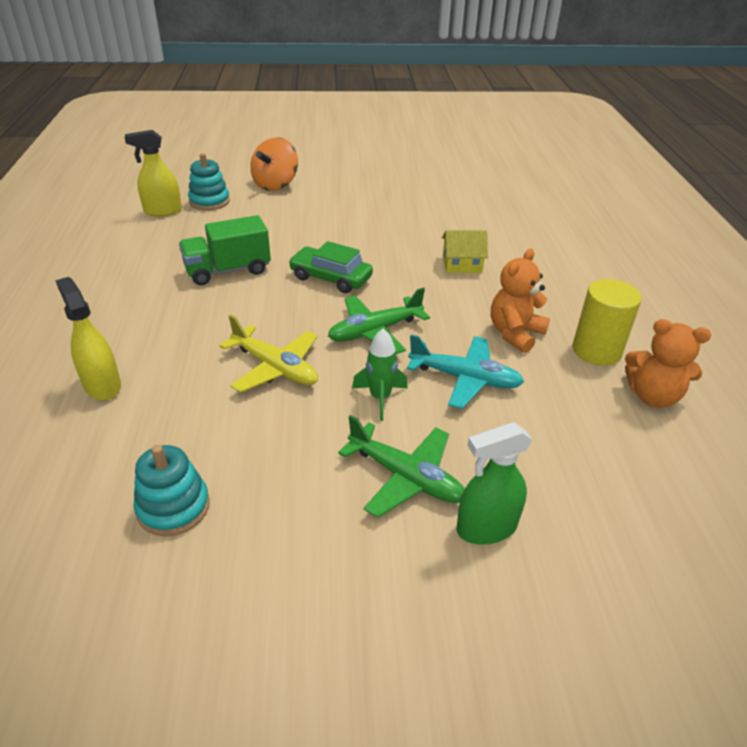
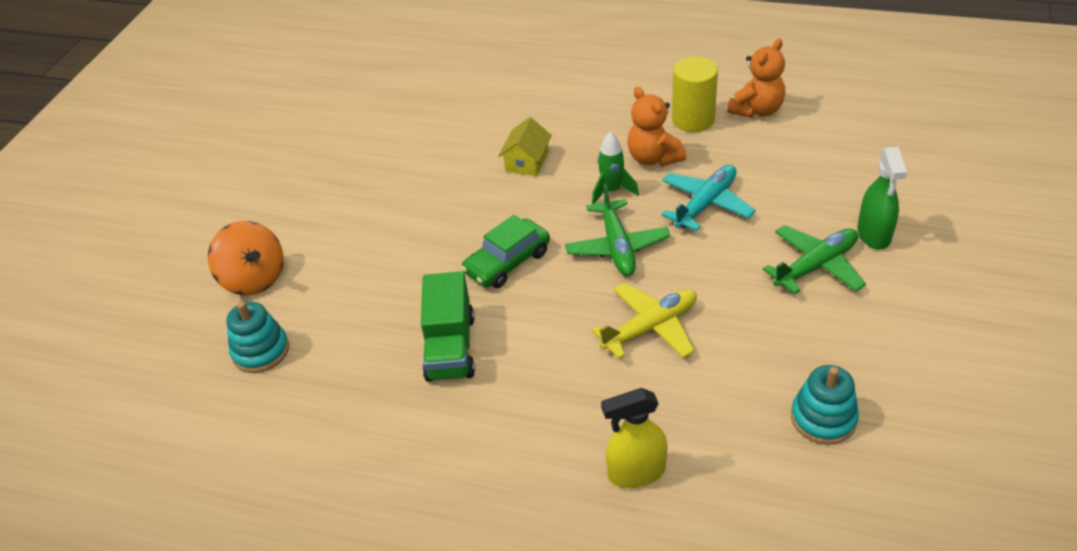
camera: 65 degrees left, 5 degrees up
(162, 211) = (259, 404): yellow spray bottle -> none
(380, 398) = (716, 262): green rocket -> green rocket (612, 191)

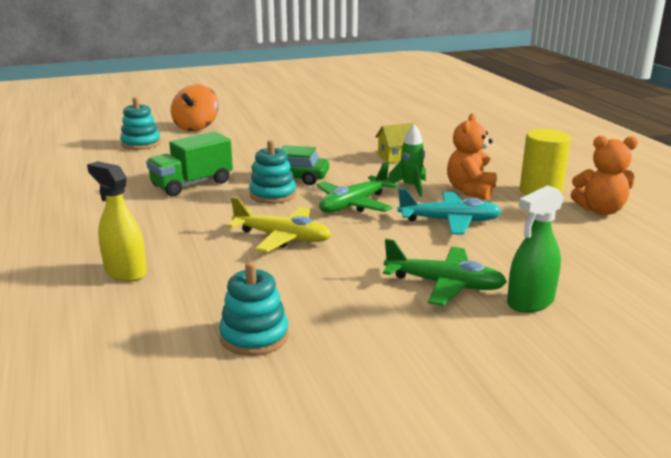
camera: 50 degrees right, 20 degrees down
(540, 294) = (272, 195): none -> turquoise stacking toy

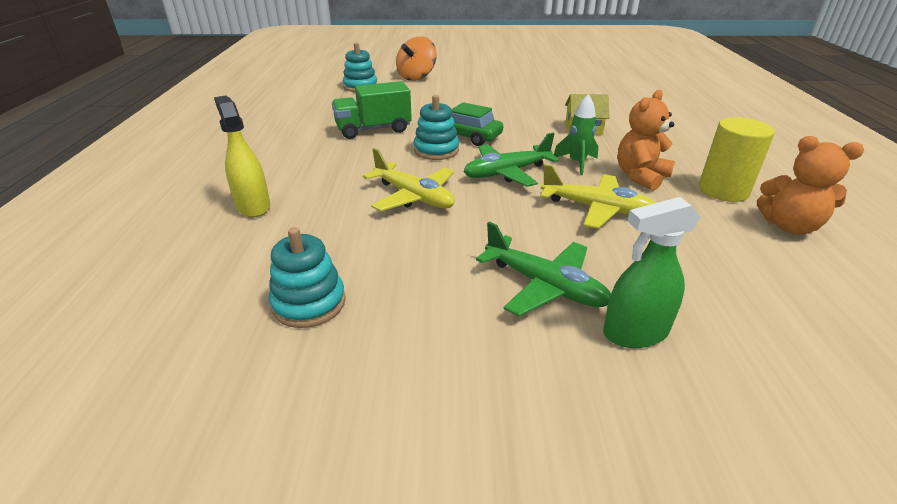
camera: 20 degrees right, 10 degrees up
(450, 221) = (596, 209): turquoise plane -> yellow plane

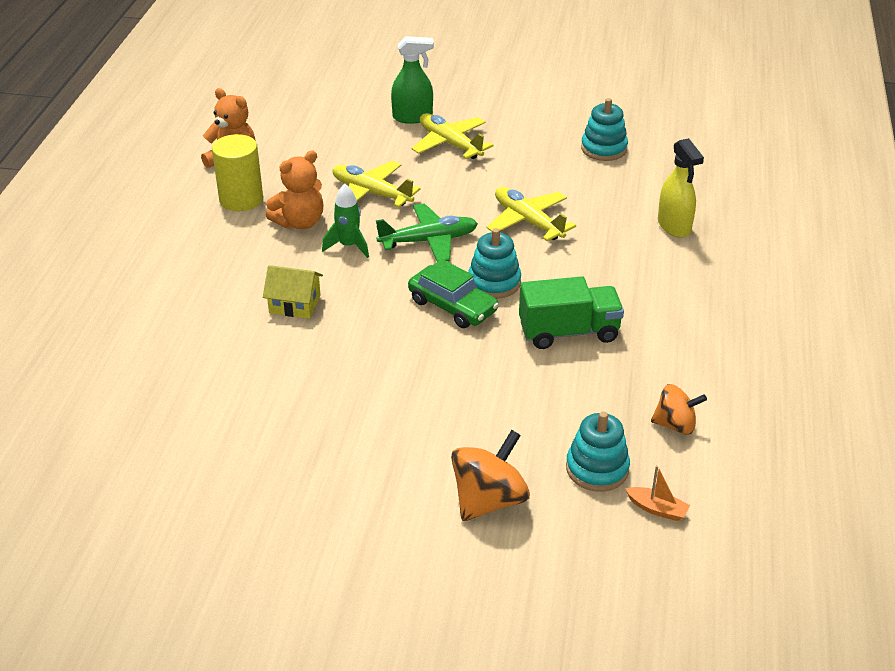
camera: 170 degrees left, 5 degrees up
(310, 101) = (675, 425): none -> orange spinning top
(331, 80) = (657, 509): none -> orange boat
(544, 286) = (450, 144): green plane -> yellow plane

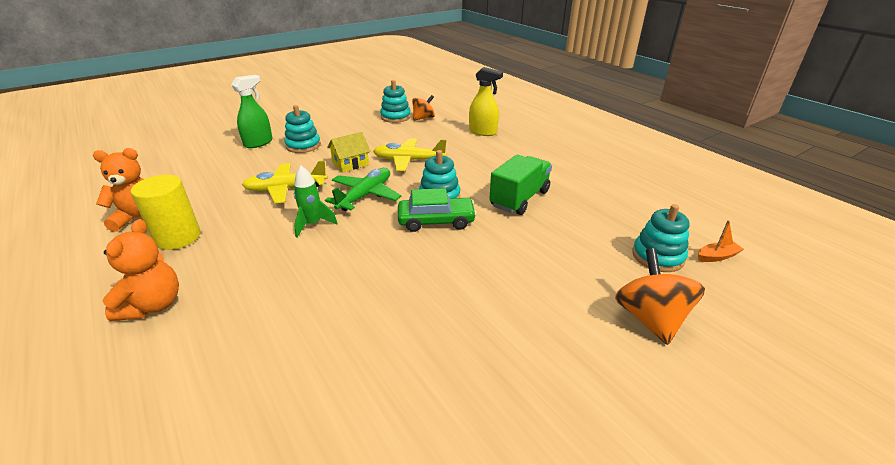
camera: 45 degrees left, 5 degrees down
(295, 304) = (323, 281): yellow house -> yellow house (350, 164)
(300, 222) = (252, 228): orange teddy bear -> orange teddy bear (153, 305)
(450, 144) = (303, 145): yellow plane -> turquoise stacking toy
(675, 425) = (643, 211): orange spinning top -> orange spinning top (423, 118)

